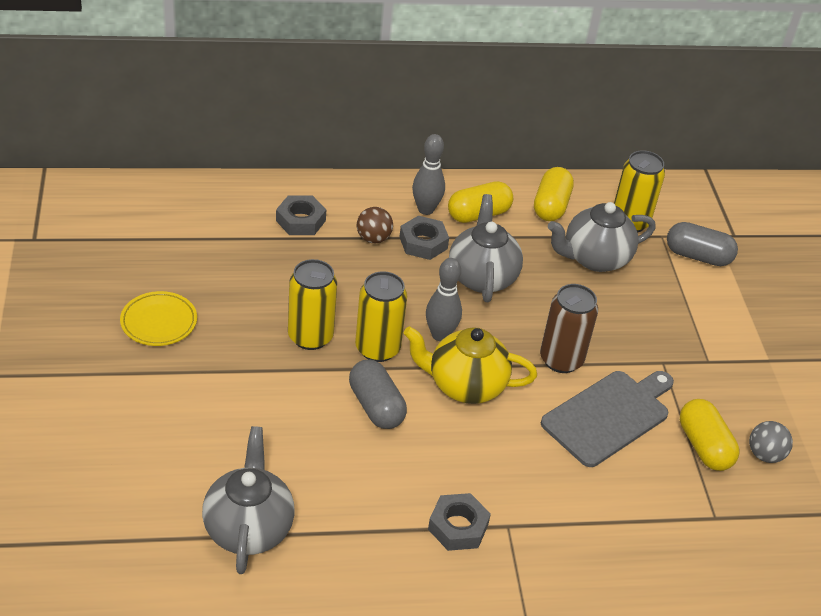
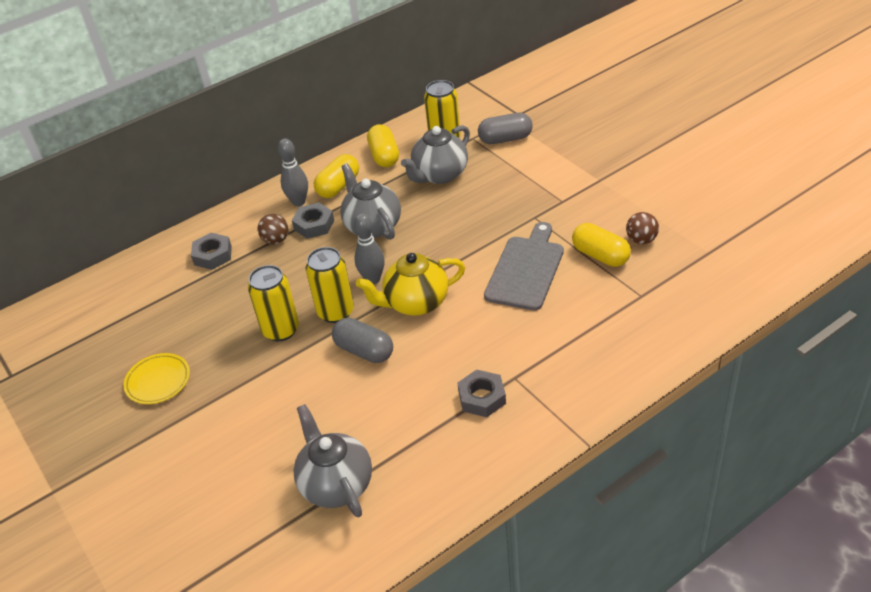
camera: 20 degrees left, 0 degrees up
(561, 360) = (467, 251): brown can -> none
(764, 455) = (641, 240): grey ball -> brown ball

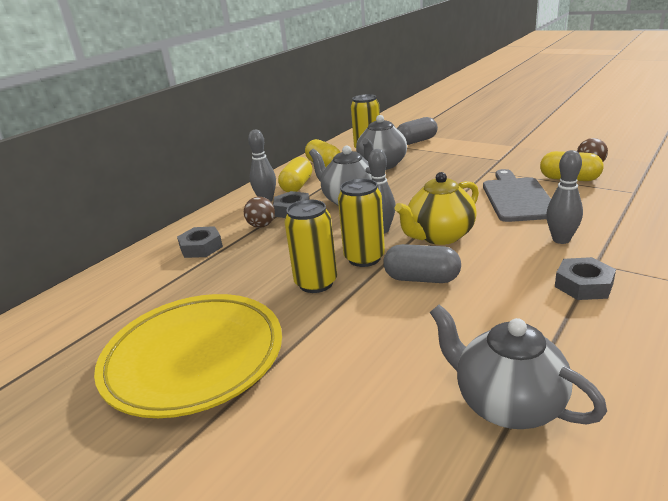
camera: 20 degrees left, 15 degrees down
(158, 381) = (194, 359): yellow plate -> yellow plate, size x2.13
(512, 340) = (561, 240): none -> grey bowling pin

